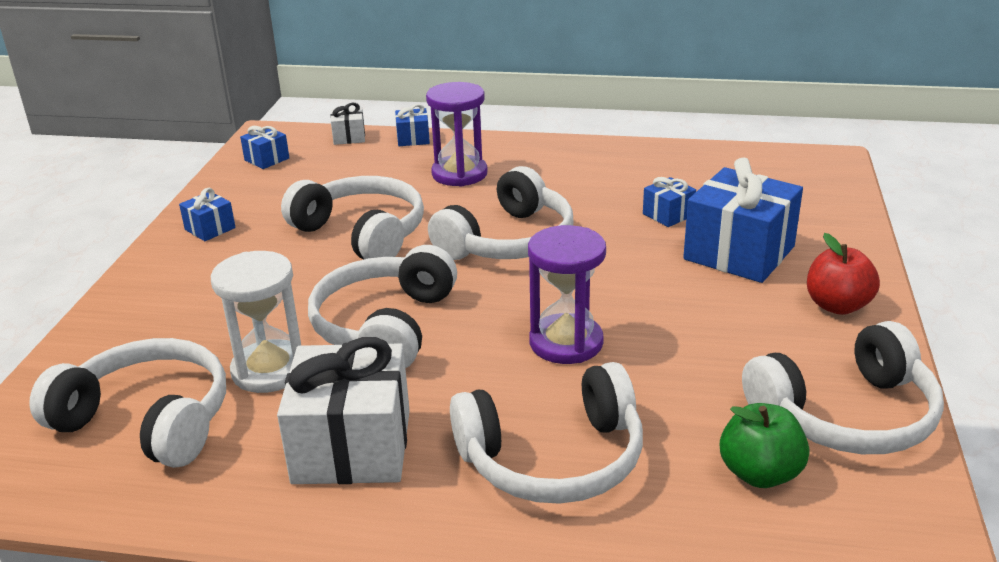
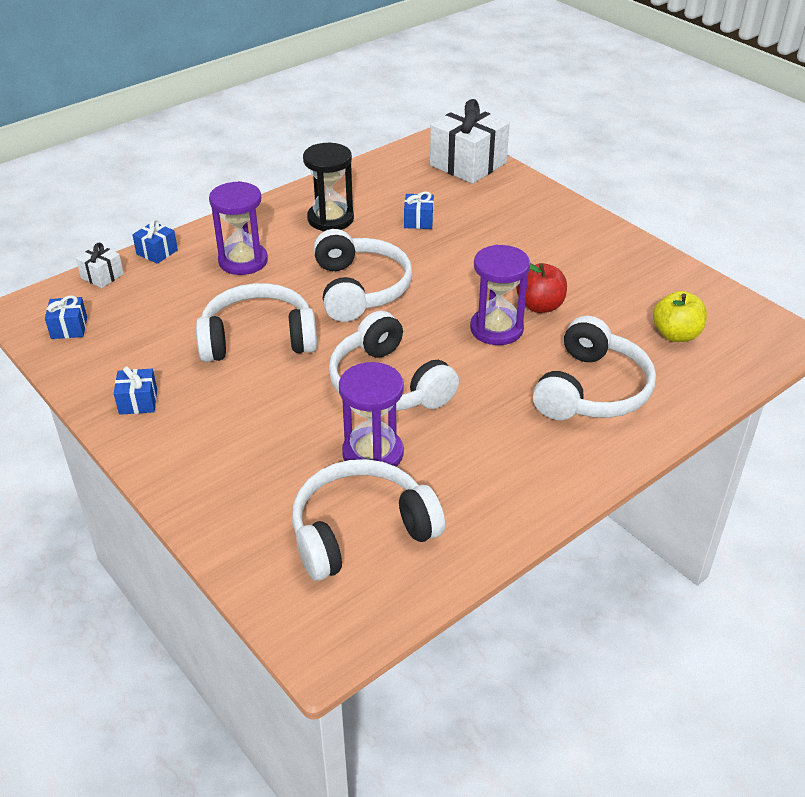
camera: 50 degrees left, 10 degrees up
(269, 370) = (373, 453): white hourglass -> purple hourglass
(352, 446) = (496, 455): white gift -> white gift (468, 164)
(589, 176) = (330, 219): none -> black hourglass
(739, 253) = (491, 225): blue gift -> none
(760, 473) = (676, 334): green apple -> yellow apple
(837, 306) = (579, 229): red apple -> red apple (540, 306)
(846, 415) = (664, 284): white headphones -> none

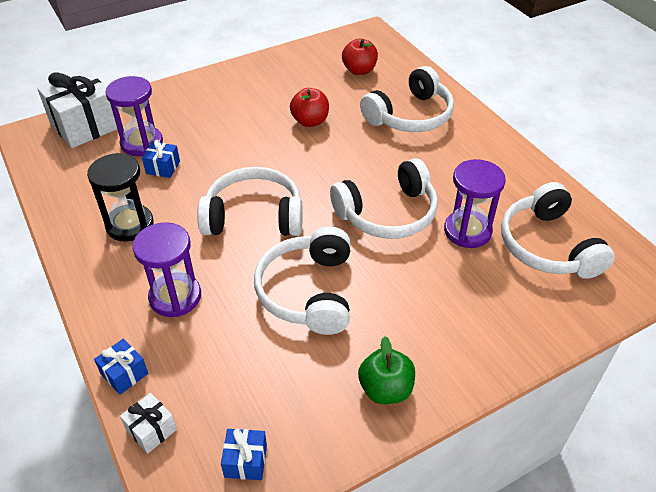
camera: 80 degrees left, 5 degrees up
(138, 402) = (385, 389): blue gift -> green apple
(496, 329) = (332, 147): purple hourglass -> purple hourglass (142, 143)
(592, 390) = (410, 116): white headphones -> white headphones turned 105 degrees clockwise
(676, 334) = (359, 70): yellow apple -> red apple

